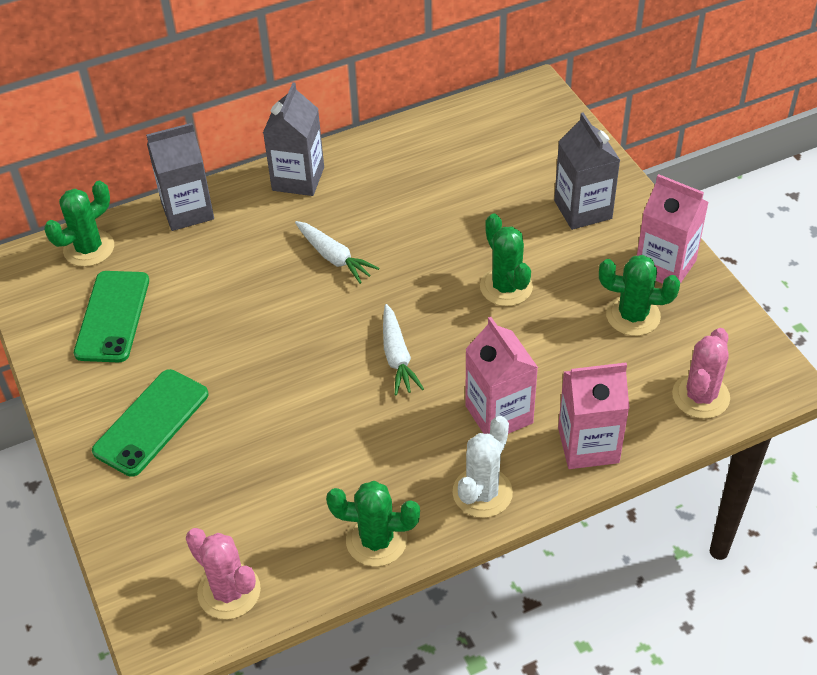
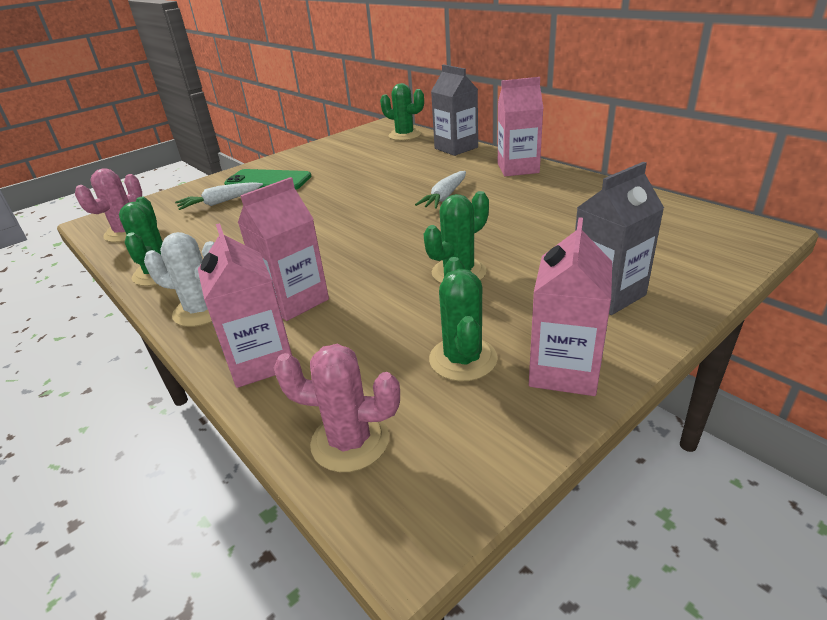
camera: 75 degrees right, 15 degrees down
(112, 316) = (352, 152): green phone -> none
(298, 179) = (518, 168): grey carton -> pink carton
(397, 357) = (349, 241): white carrot -> white carrot (220, 202)

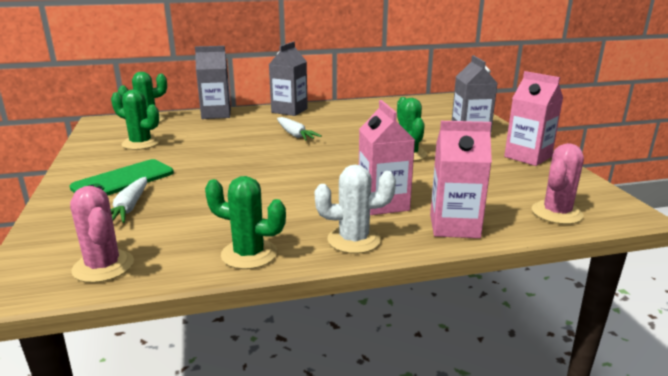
camera: 65 degrees left, 10 degrees down
(202, 310) = (354, 240): white cactus -> white cactus turned 45 degrees clockwise
(463, 359) = (501, 173): green cactus -> green cactus (141, 143)
(518, 168) = (289, 110): pink carton -> grey carton

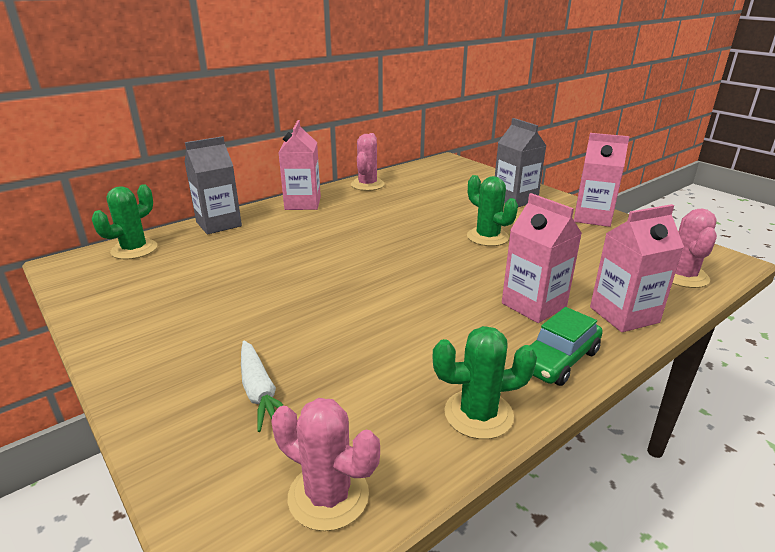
camera: 25 degrees left, 5 degrees up
(123, 180) = (204, 351): green phone -> none
(141, 143) = (164, 288): green cactus -> none
(289, 110) = (303, 203): grey carton -> pink carton
(295, 135) = (346, 235): white carrot -> none
(354, 240) = (558, 360): white cactus -> green car
(355, 106) = (367, 185): none -> pink cactus

